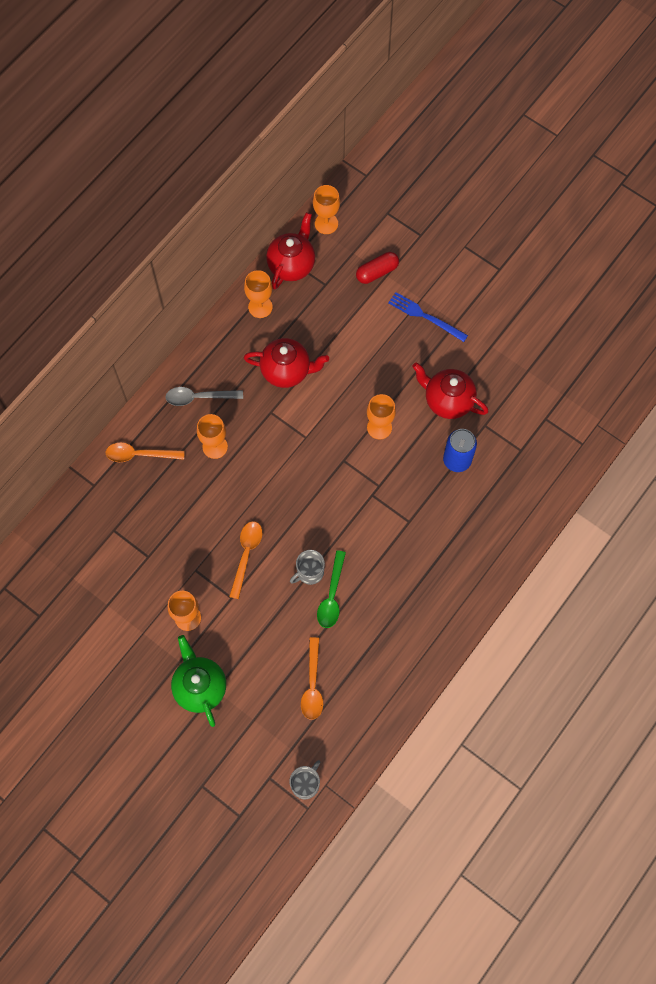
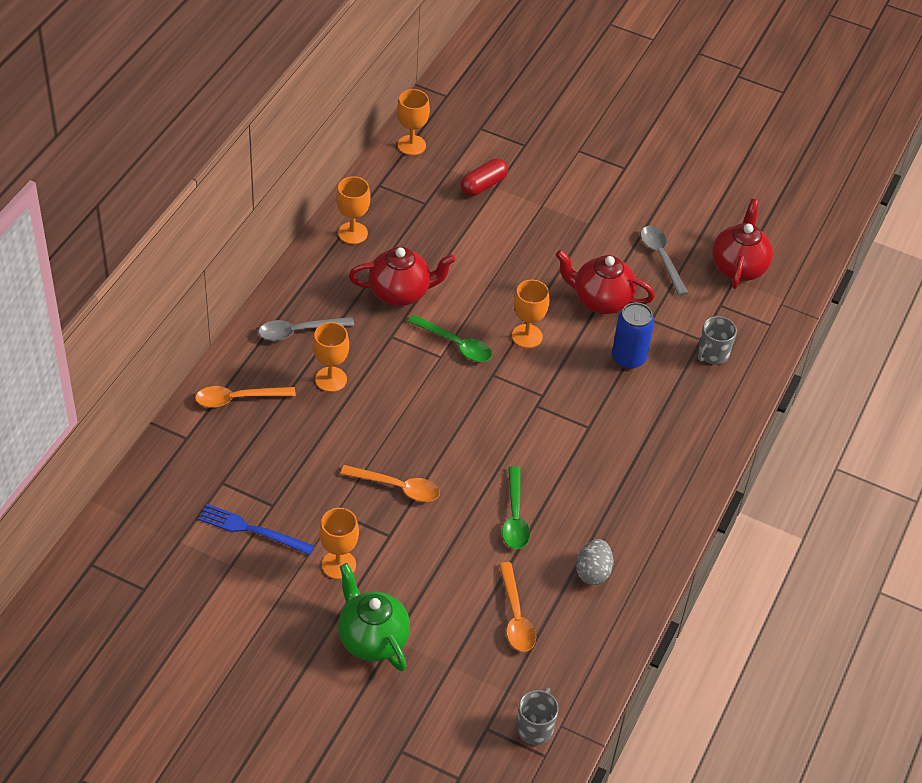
camera: 15 degrees left, 20 degrees down
(246, 555) = (397, 487): orange spoon -> orange spoon turned 105 degrees clockwise
(292, 265) = (380, 188): red teapot -> red teapot (738, 267)
(309, 572) = (481, 496): grey mug -> grey mug (712, 354)
(320, 427) = (455, 344): none -> green spoon
(381, 655) = (593, 572): none -> grey egg
(425, 316) = (551, 221): blue fork -> blue fork (252, 530)
(508, 365) = (661, 258): none -> grey spoon

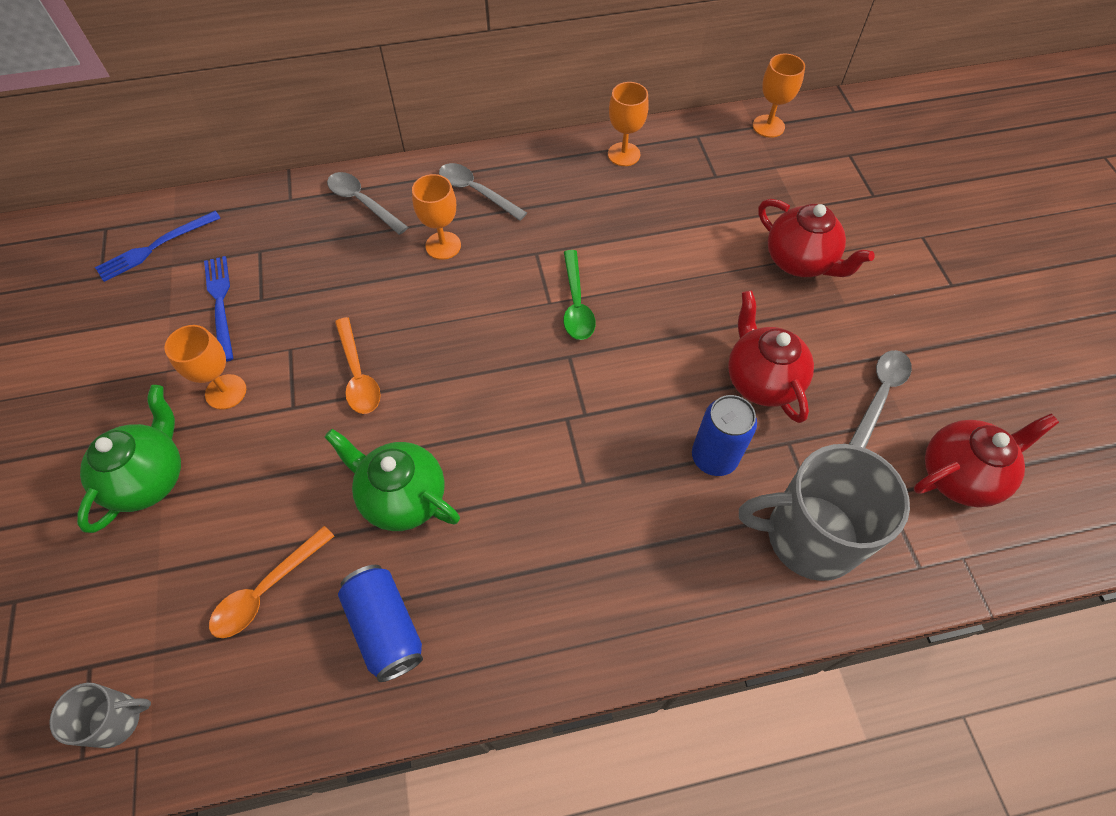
camera: 55 degrees right, 10 degrees up
(149, 542) = (155, 247): none -> blue fork
(238, 399) = (362, 202): orange spoon -> grey spoon
(400, 293) = (593, 226): red teapot -> red teapot (799, 262)
(483, 185) = (788, 199): red capsule -> none
(514, 516) = (402, 497): green spoon -> green teapot
(527, 336) = (646, 351): orange goblet -> none
(593, 572) = (385, 627): grey egg -> blue can
(712, 354) = (809, 536): grey mug -> grey mug, size x2.04

